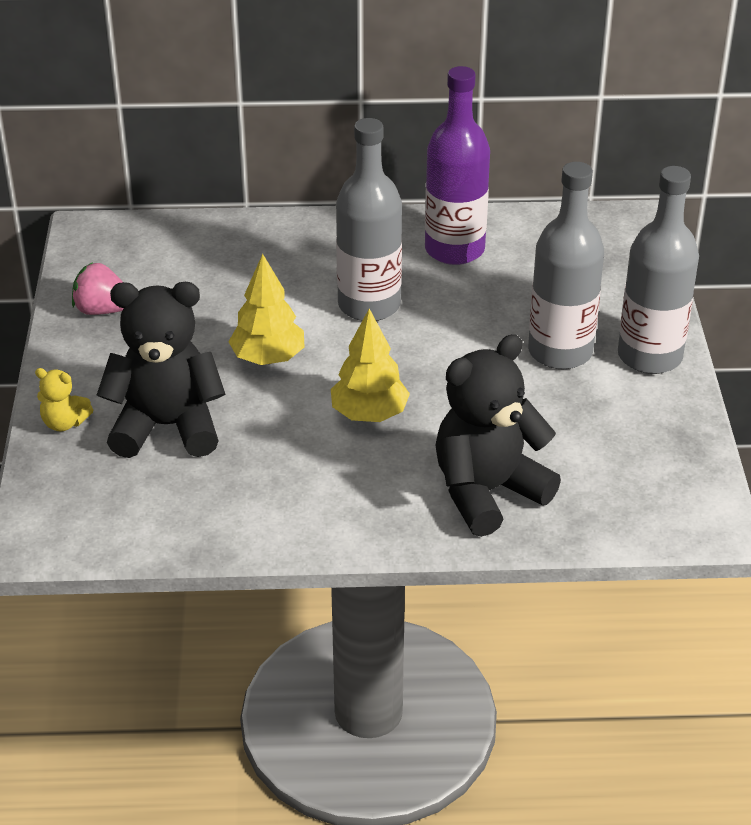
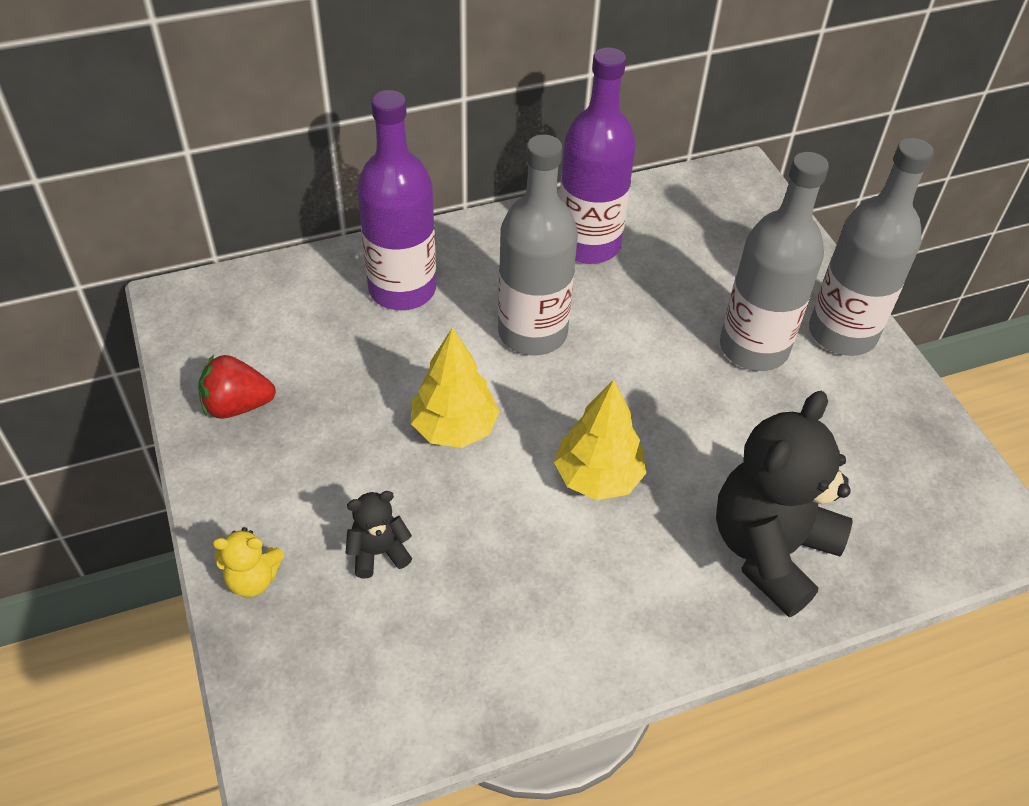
camera: 20 degrees left, 10 degrees up
(103, 310) = (237, 405): pink strawberry -> red strawberry
(167, 426) = (378, 552): black teddy bear -> black teddy bear, size x0.44
(274, 254) = (402, 289): none -> purple bottle

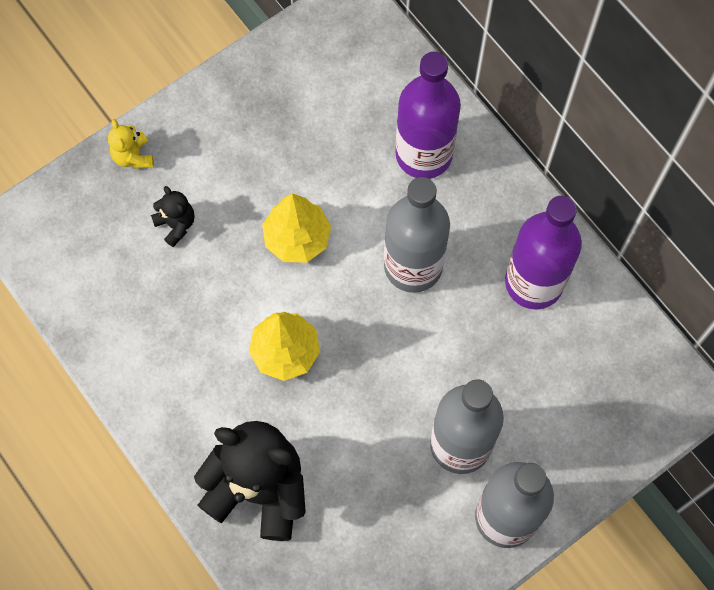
camera: 75 degrees right, 20 degrees up
(237, 405) = (268, 87): red strawberry -> none

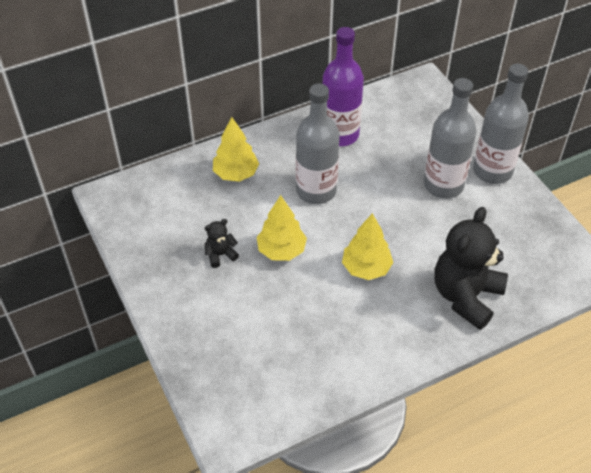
camera: 80 degrees left, 20 degrees down
(133, 156) = (187, 345): yellow teddy bear -> none
(176, 224) = (252, 323): black teddy bear -> black teddy bear (220, 255)
(424, 154) = (236, 174): purple bottle -> yellow tree

